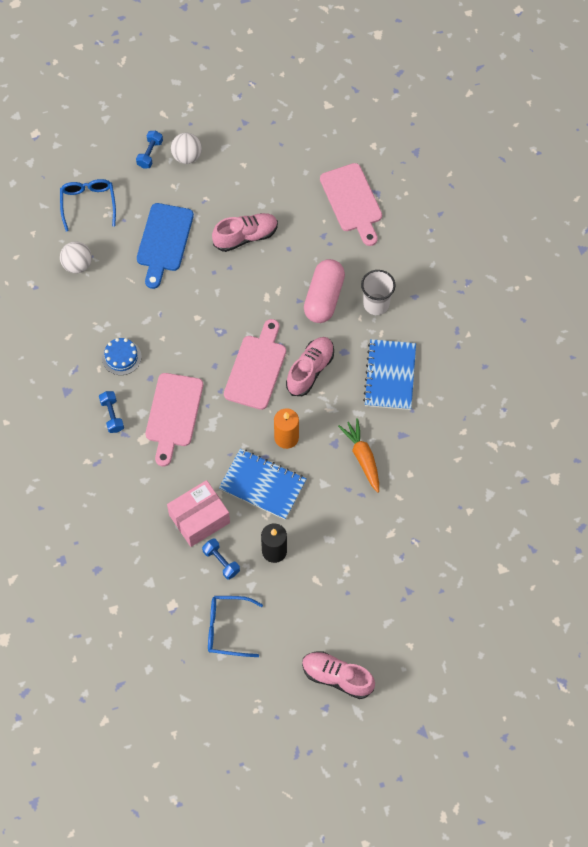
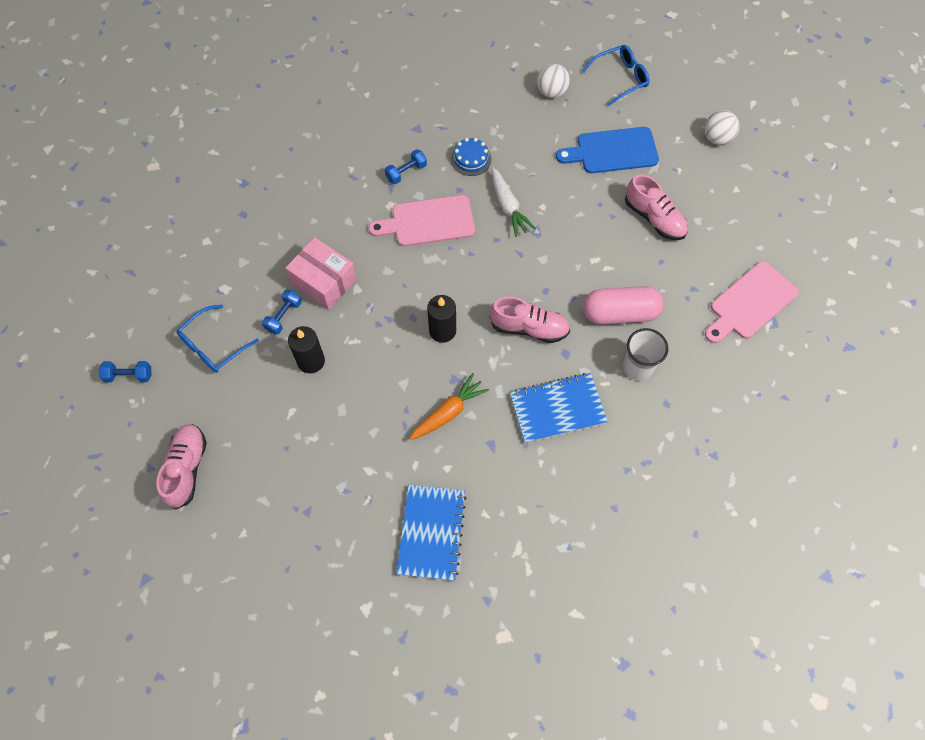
camera: 70 degrees right, 0 degrees up
(150, 154) = (702, 108): blue dumbbell -> blue dumbbell (129, 375)
(185, 344) = (508, 206): none -> white carrot
(227, 628) = (213, 346): blue glasses -> blue glasses turned 120 degrees counterclockwise
(256, 368) = (509, 277): pink cutting board -> none
(262, 485) = (381, 326): blue notebook -> blue notebook (431, 533)
(286, 437) = (442, 330): orange candle -> black candle

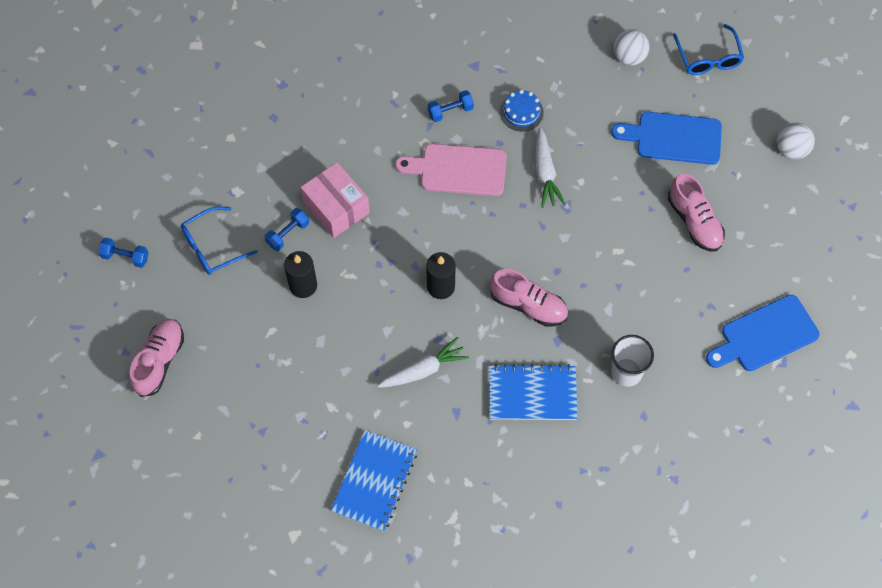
camera: 15 degrees right, 0 degrees up
(448, 412) = (423, 370): orange carrot -> white carrot
(620, 78) = (708, 58): blue glasses -> blue glasses turned 90 degrees clockwise
(620, 313) = (626, 313): pink capsule -> none
(750, 303) = (765, 335): pink cutting board -> blue cutting board

